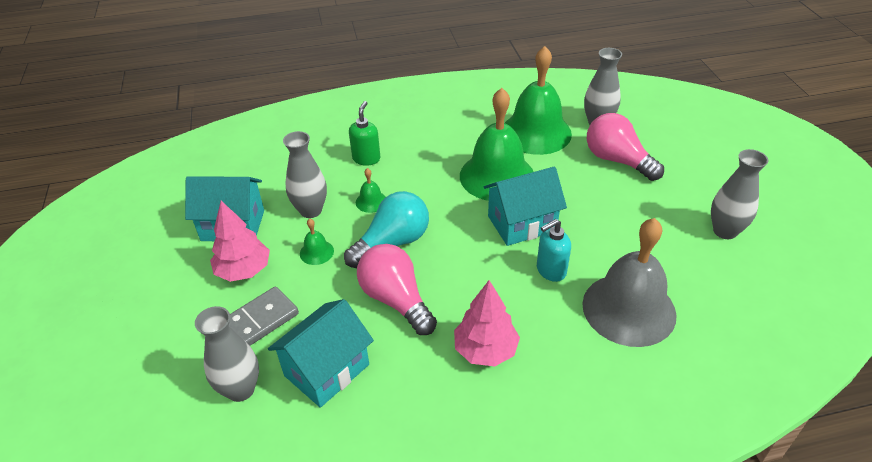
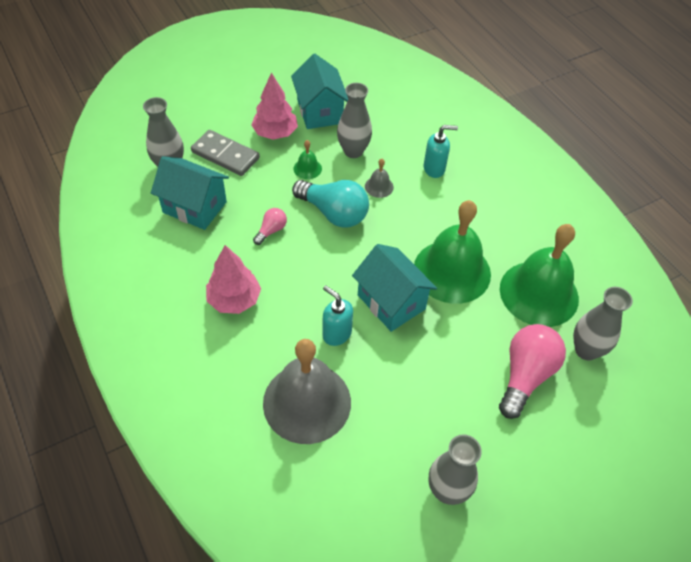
camera: 70 degrees right, 10 degrees up
(366, 159) = (434, 169): green soap dispenser -> turquoise soap dispenser
(371, 201) = (379, 186): green bell -> grey bell
(396, 300) = (271, 230): pink light bulb -> pink light bulb, size x0.49

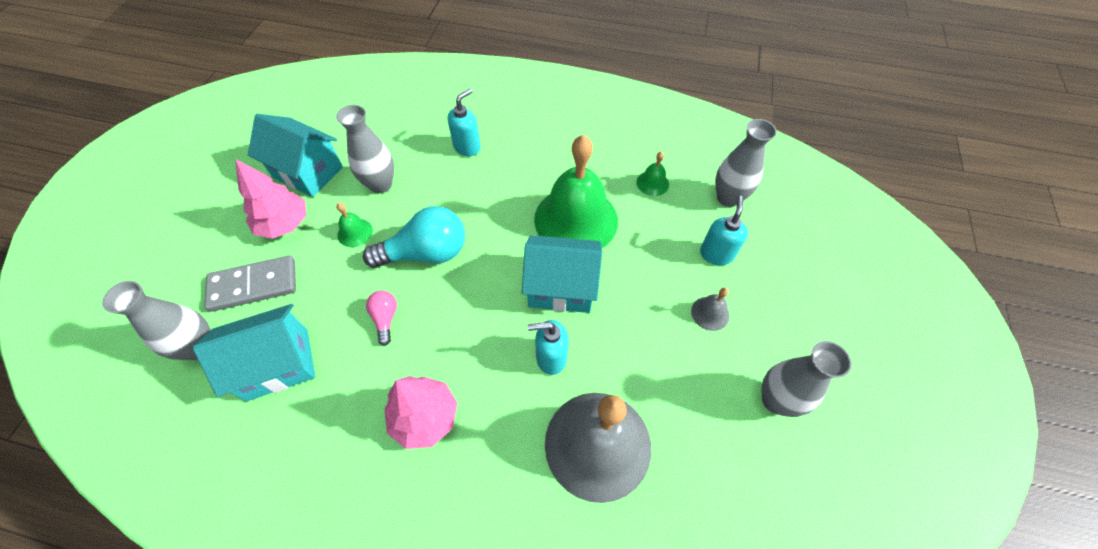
camera: 45 degrees left, 5 degrees up
(379, 186) = (438, 198): grey bell -> grey bell (710, 313)
(525, 375) = (716, 254): pink light bulb -> turquoise soap dispenser
(539, 293) = (652, 183): green bell -> green bell, size x0.41

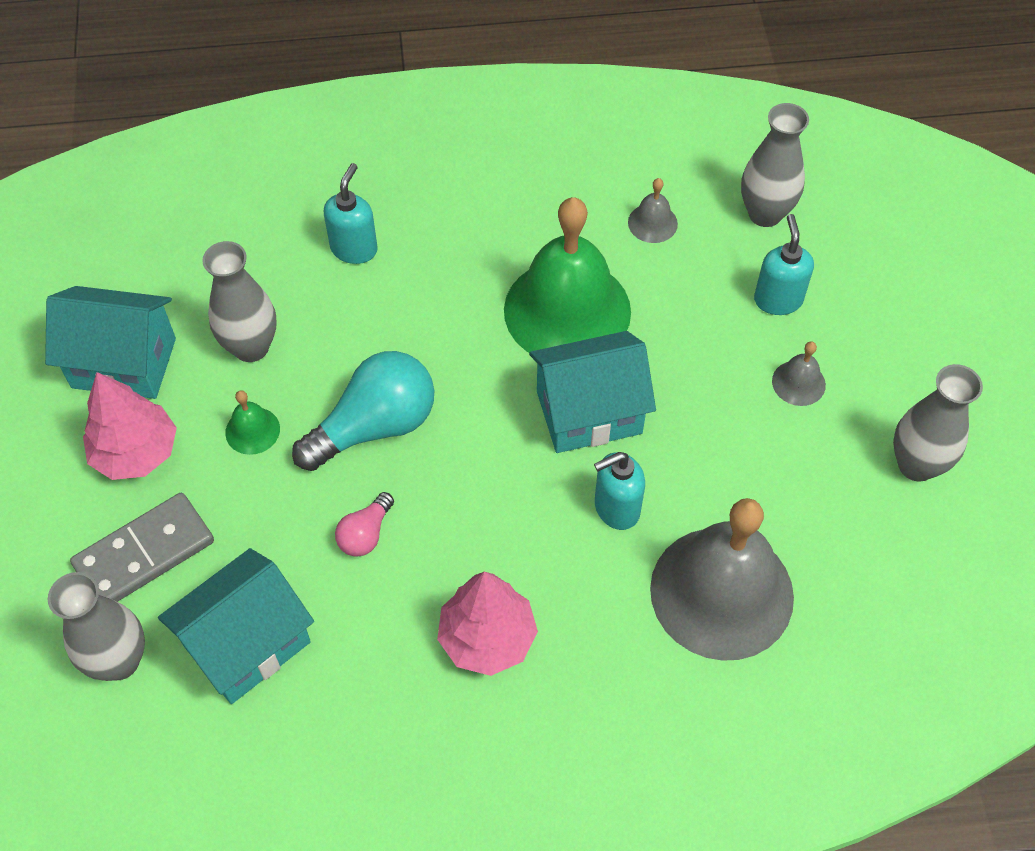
camera: 20 degrees left, 0 degrees up
(385, 318) = (365, 534): pink light bulb -> pink light bulb turned 120 degrees counterclockwise
(652, 183) = (652, 223): green bell -> grey bell

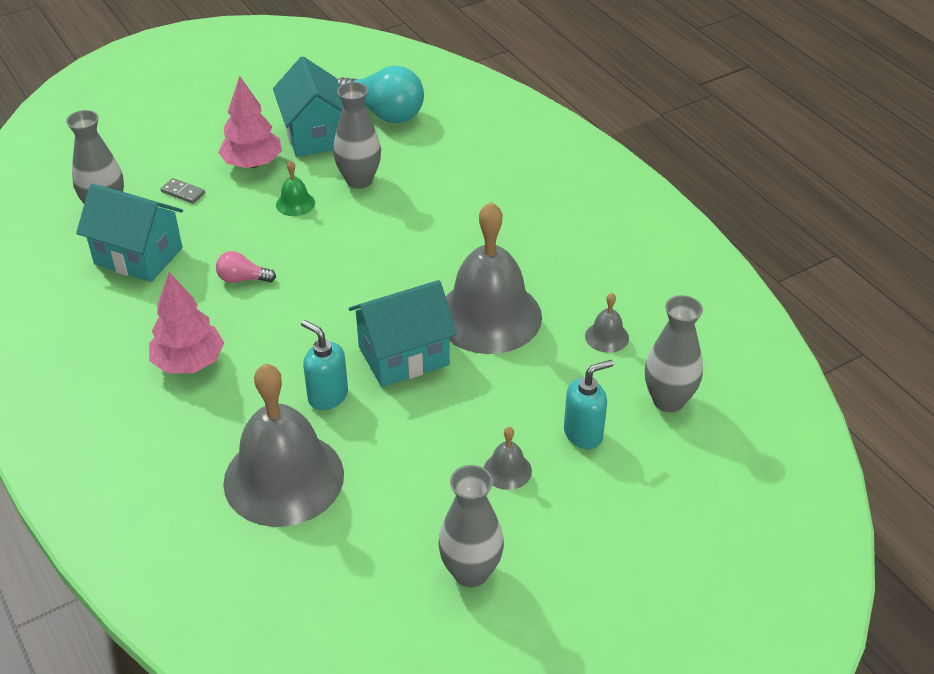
camera: 65 degrees right, 15 degrees down
(144, 553) = (183, 192): grey domino -> grey domino, size x0.47
(354, 249) = (470, 196): turquoise soap dispenser -> none
(375, 426) = (329, 255): turquoise light bulb -> turquoise light bulb (384, 113)
(567, 310) = (489, 316): green bell -> grey bell
(589, 412) = (404, 356): turquoise house -> turquoise house turned 75 degrees counterclockwise

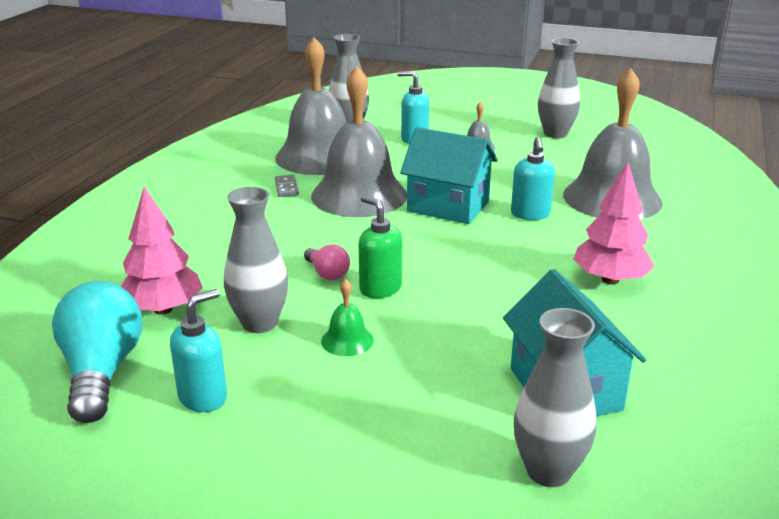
camera: 130 degrees left, 15 degrees down
(183, 192) = (434, 429): grey domino -> grey domino (286, 188)
(242, 279) = (490, 309): pink light bulb -> pink light bulb (327, 273)
(252, 163) = (315, 411): pink tree -> pink tree (163, 309)
(315, 135) = (203, 397): turquoise house -> turquoise soap dispenser
(331, 246) = (380, 288): none -> green soap dispenser
(607, 337) = (319, 157): grey bell -> grey bell, size x2.46

